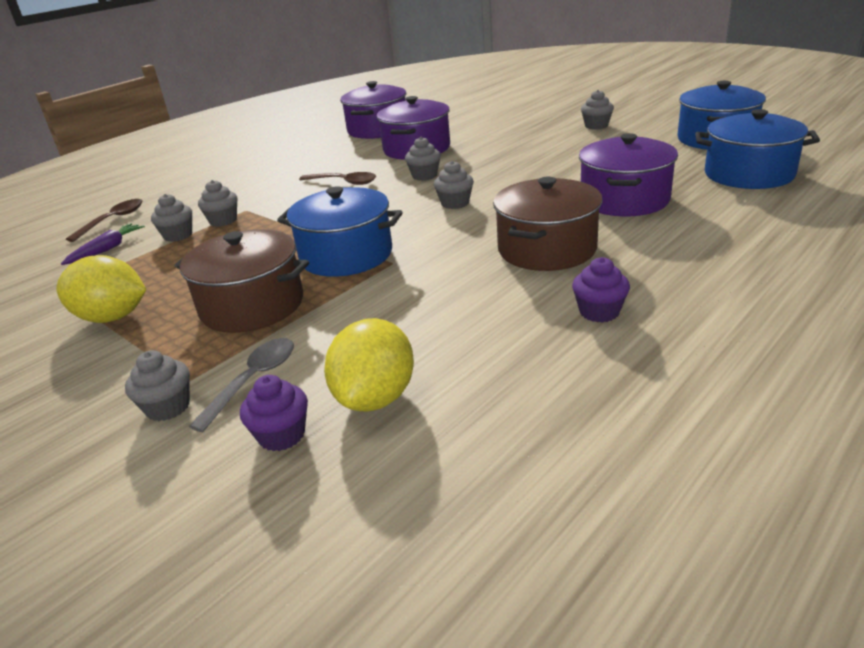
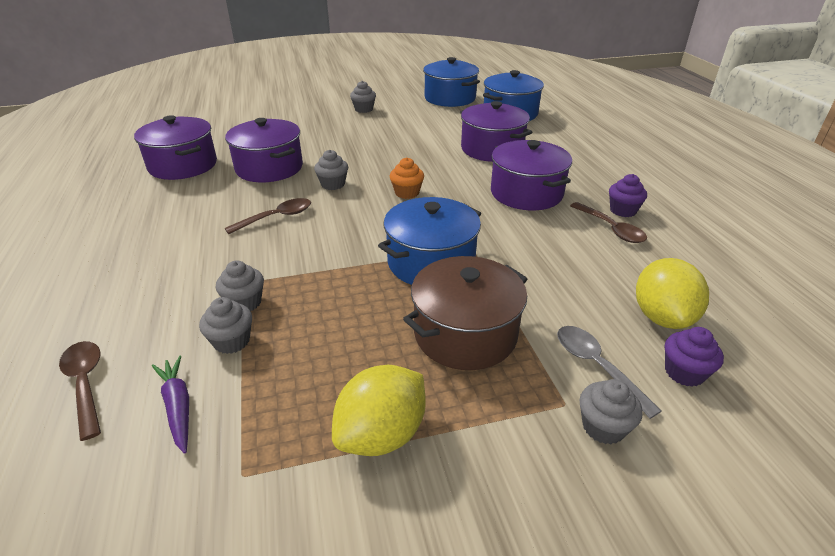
camera: 60 degrees left, 5 degrees up
(375, 397) = (662, 317): yellow lemon -> yellow lemon turned 45 degrees clockwise
(455, 203) = (407, 193): grey cupcake -> orange cupcake
(538, 317) = (611, 229): none -> brown spoon
(547, 249) = (526, 193): brown pot -> purple pot

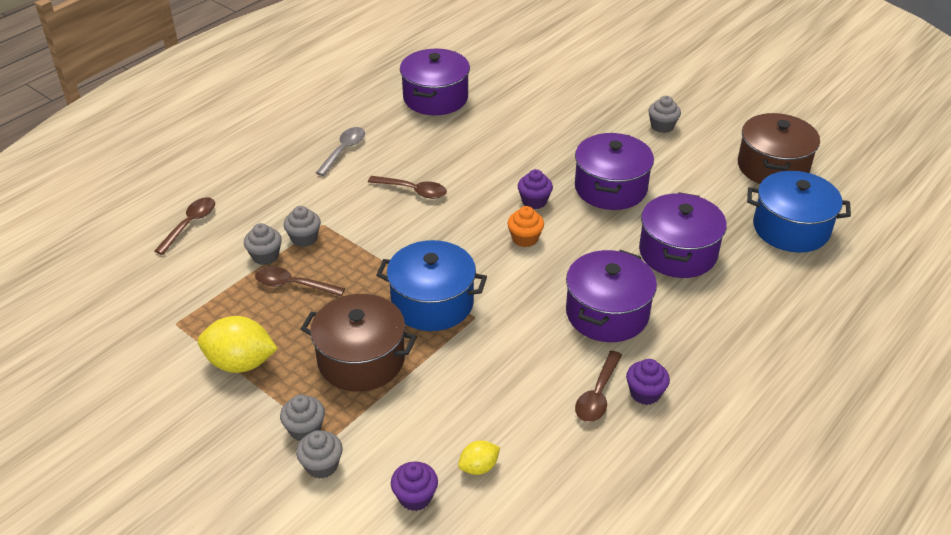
camera: 55 degrees right, 5 degrees up
(178, 407) = (201, 269): purple carrot -> none
(269, 168) = (481, 141): purple pot -> purple pot (610, 188)
(303, 338) = (293, 285): none -> brown spoon
(333, 184) = (493, 190): grey cupcake -> grey cupcake (305, 429)
(371, 174) = (534, 201): none -> purple cupcake
(450, 98) = (773, 167): blue pot -> brown pot
(596, 366) = (382, 443): grey spoon -> grey spoon (344, 150)
(662, 317) = (479, 467): yellow lemon -> yellow lemon, size x0.53

